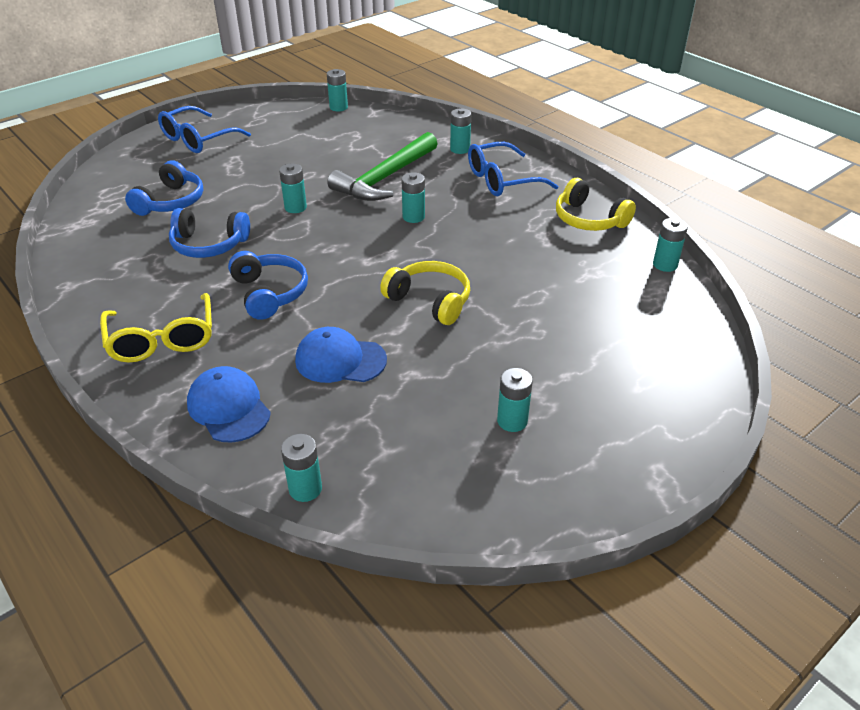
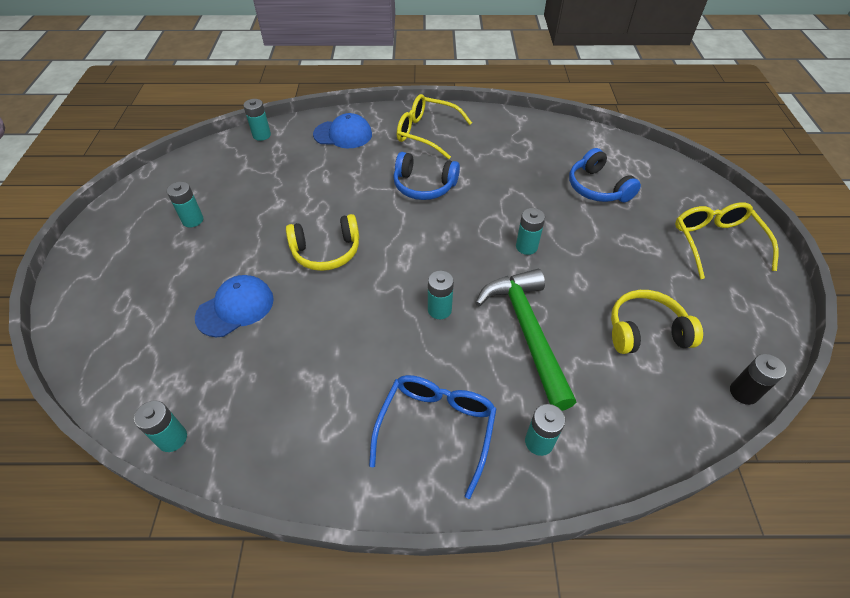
camera: 130 degrees right, 10 degrees up
(197, 139) = (715, 242): blue glasses -> yellow glasses
(209, 244) = (513, 183): blue headphones -> none
(338, 107) = (743, 392): turquoise battery -> black battery
(340, 360) = (326, 184): blue cap -> blue cap (235, 308)
(589, 219) = (294, 444): yellow headphones -> yellow headphones (646, 331)

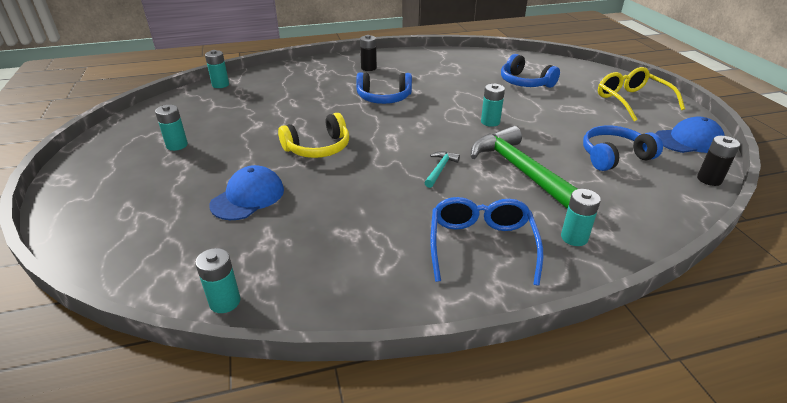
camera: 15 degrees left, 15 degrees down
(343, 134) = (296, 76): blue cap -> blue cap (689, 140)
(426, 133) = (368, 68): yellow glasses -> black battery
(439, 310) = (440, 169): turquoise battery -> turquoise hammer
(646, 331) = (614, 157): yellow headphones -> blue headphones

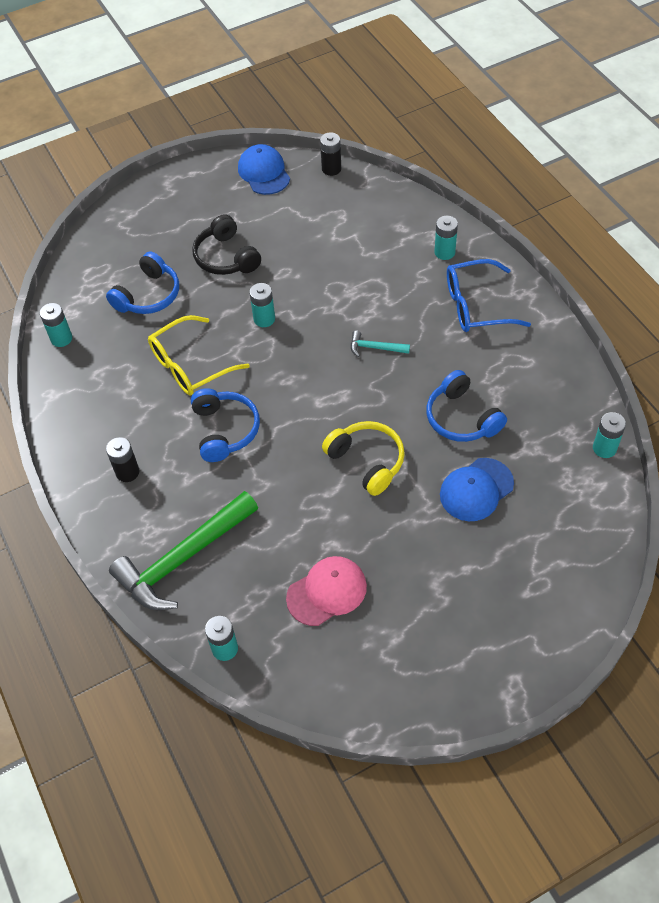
camera: 100 degrees left, 20 degrees up
(177, 145) = (406, 610): turquoise battery -> turquoise battery (61, 338)
(223, 118) = (327, 592): none -> pink cap
(248, 197) = (476, 489): blue cap -> blue cap turned 60 degrees counterclockwise
(522, 172) = (359, 287): green hammer -> green hammer (183, 558)
(566, 113) = (226, 257): none -> black headphones
(614, 157) = (311, 224): blue headphones -> blue headphones (462, 418)
(631, 101) = (182, 205): yellow glasses -> yellow glasses (190, 365)

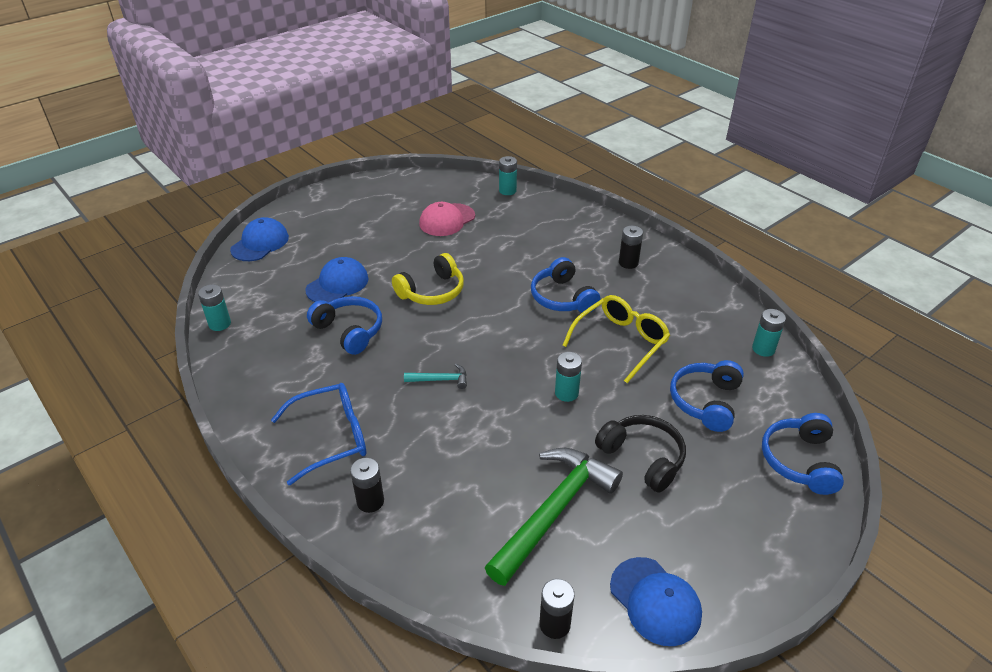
camera: 165 degrees right, 15 degrees down
(108, 240) = (800, 461): none -> blue headphones
(183, 558) = (556, 224): green hammer -> green hammer (553, 511)
(367, 461) = (432, 291): yellow headphones -> yellow headphones turned 75 degrees counterclockwise
(444, 252) = (370, 501): turquoise battery -> black battery
(583, 583) = (260, 243): none -> blue cap

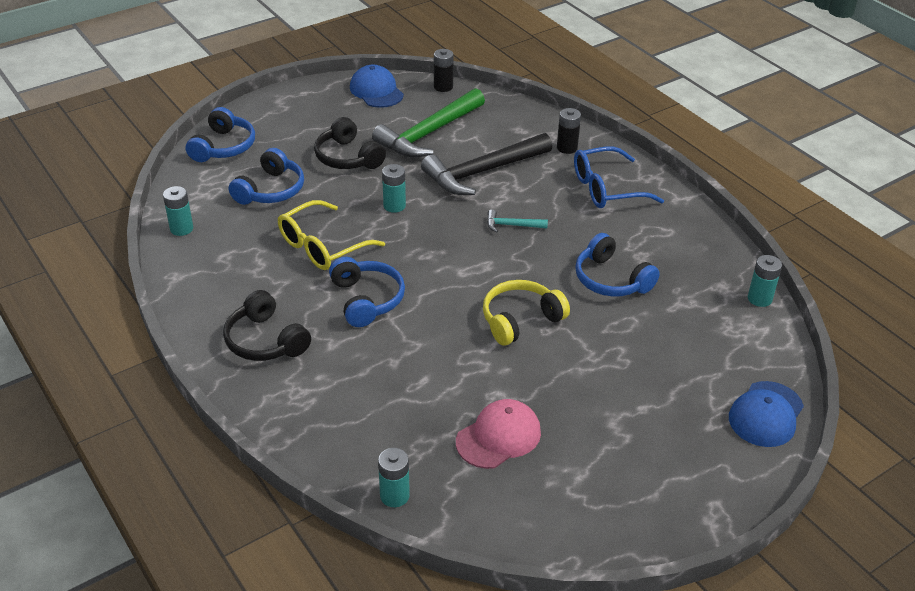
camera: 175 degrees left, 0 degrees up
(337, 284) = (638, 339): blue cap -> none
(476, 450) = (483, 172): none -> black hammer
(628, 263) = (266, 340): black battery -> black headphones

